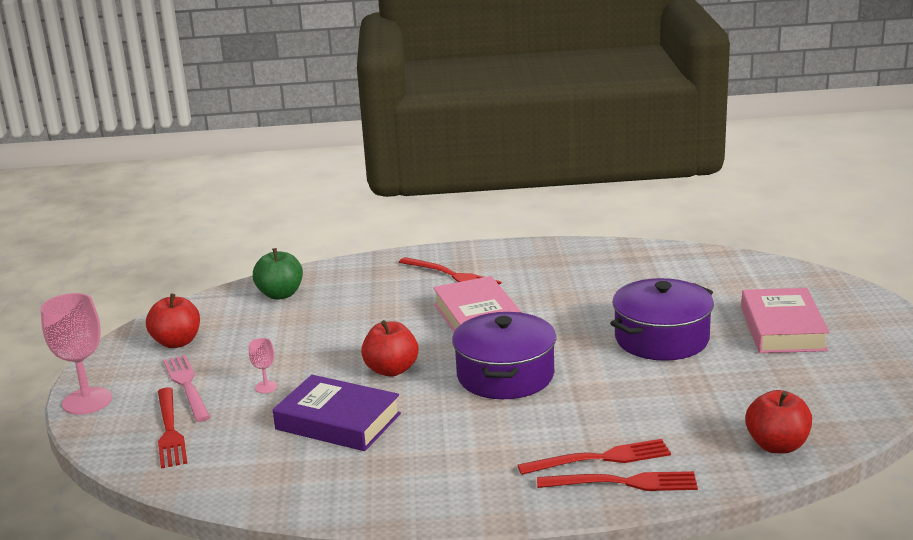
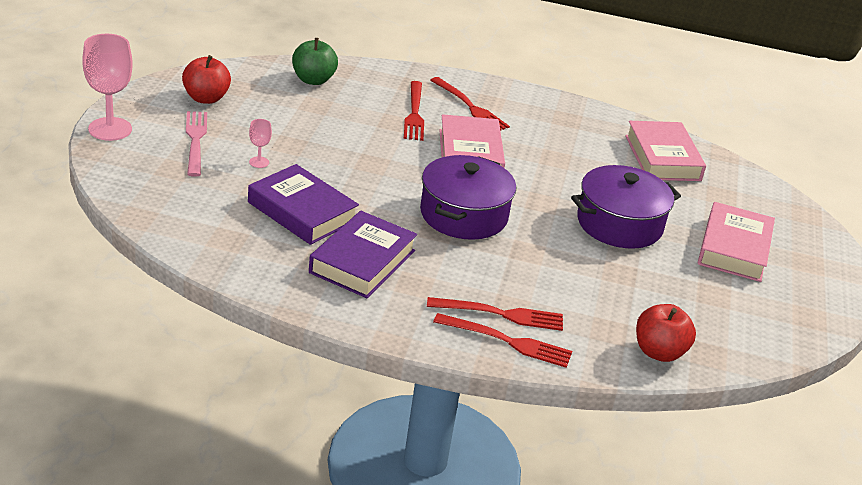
camera: 10 degrees right, 10 degrees up
(170, 431) = (163, 176): red fork -> red fork (414, 114)
(391, 370) = (370, 179): red apple -> none
(429, 451) = (362, 261): none -> purple book
(663, 268) = (662, 158): none -> pink book

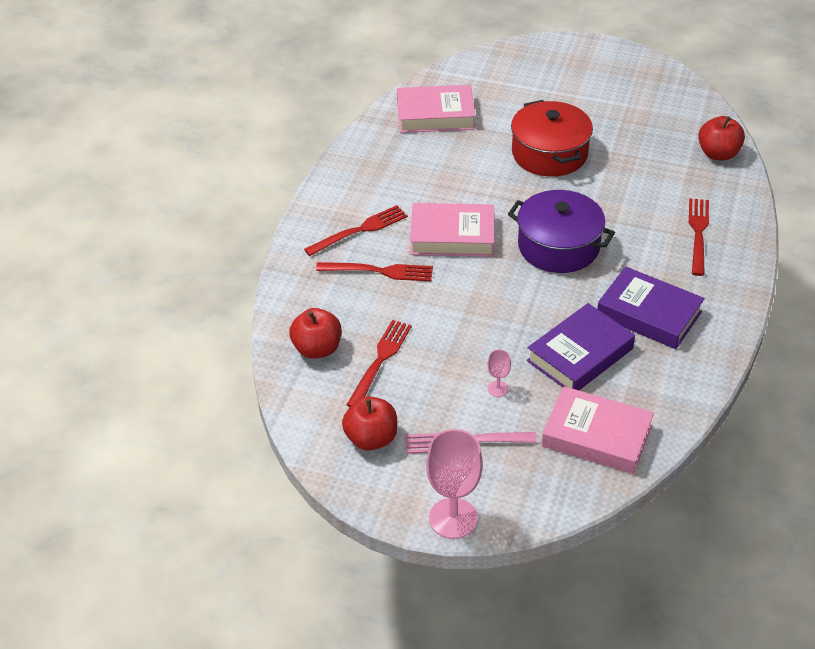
camera: 80 degrees left, 10 degrees up
(313, 80) = (317, 349): green apple -> red apple
(508, 341) = (732, 232): red fork -> red fork (380, 360)
(619, 224) = (549, 153): purple pot -> red pot
(734, 248) = (570, 96): pink book -> pink book (596, 436)

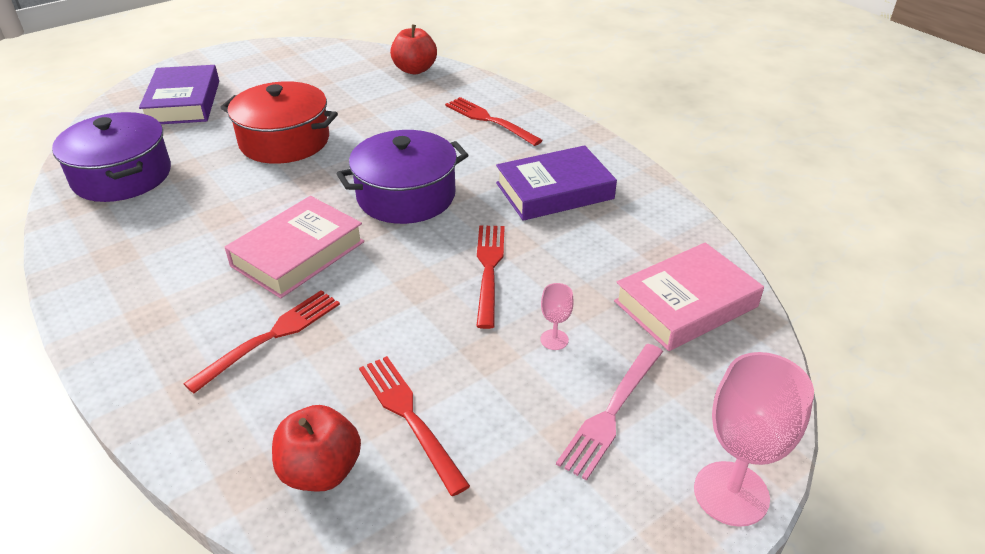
camera: 55 degrees left, 5 degrees down
(360, 230) = (187, 317): red fork -> red fork (489, 269)
(371, 439) = (531, 503): red apple -> none
(435, 115) = (122, 176): pink book -> purple pot
(580, 355) = (563, 257): purple book -> purple book (183, 102)

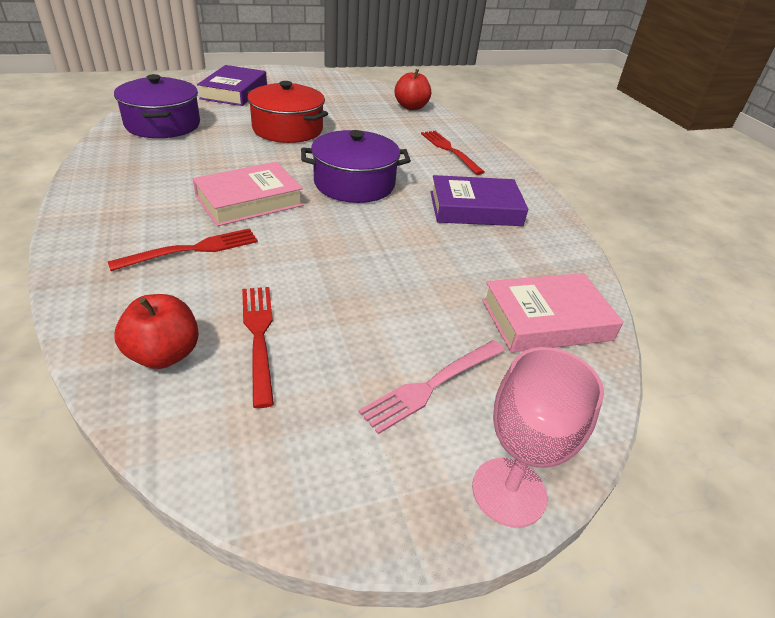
camera: 15 degrees right, 0 degrees up
(489, 269) = (389, 249): red fork -> none
(554, 339) = (413, 314): pink goblet -> none

